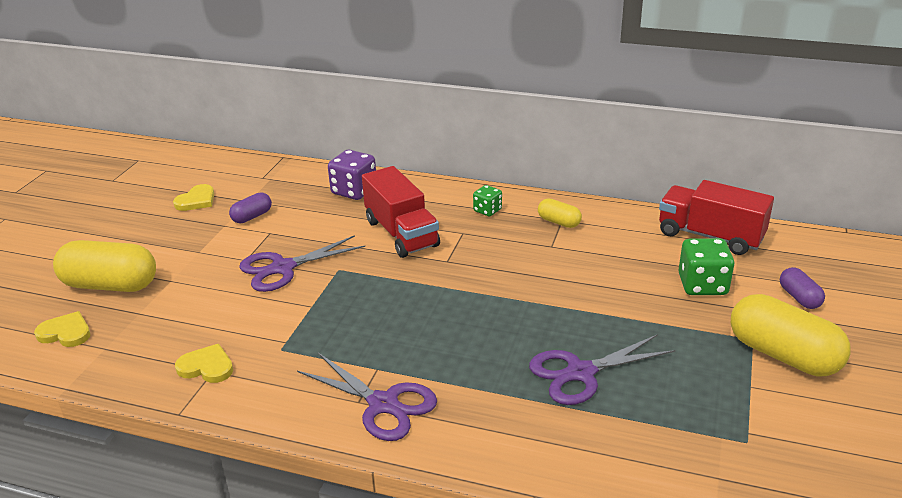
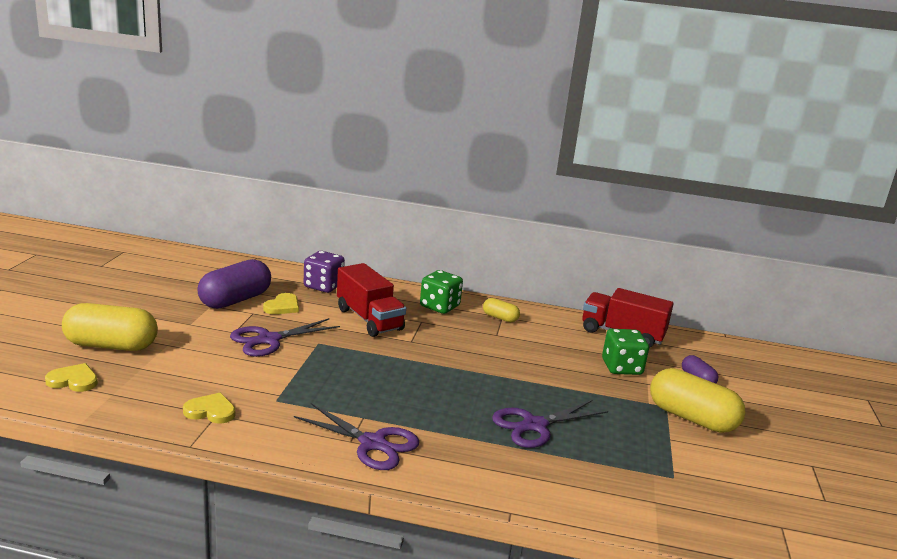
camera: 10 degrees left, 10 degrees down
(196, 200) = (182, 285): yellow heart -> yellow heart (282, 306)
(252, 216) = (235, 300): purple capsule -> purple capsule, size x1.99
(487, 210) = (439, 306): green dice -> green dice, size x1.70

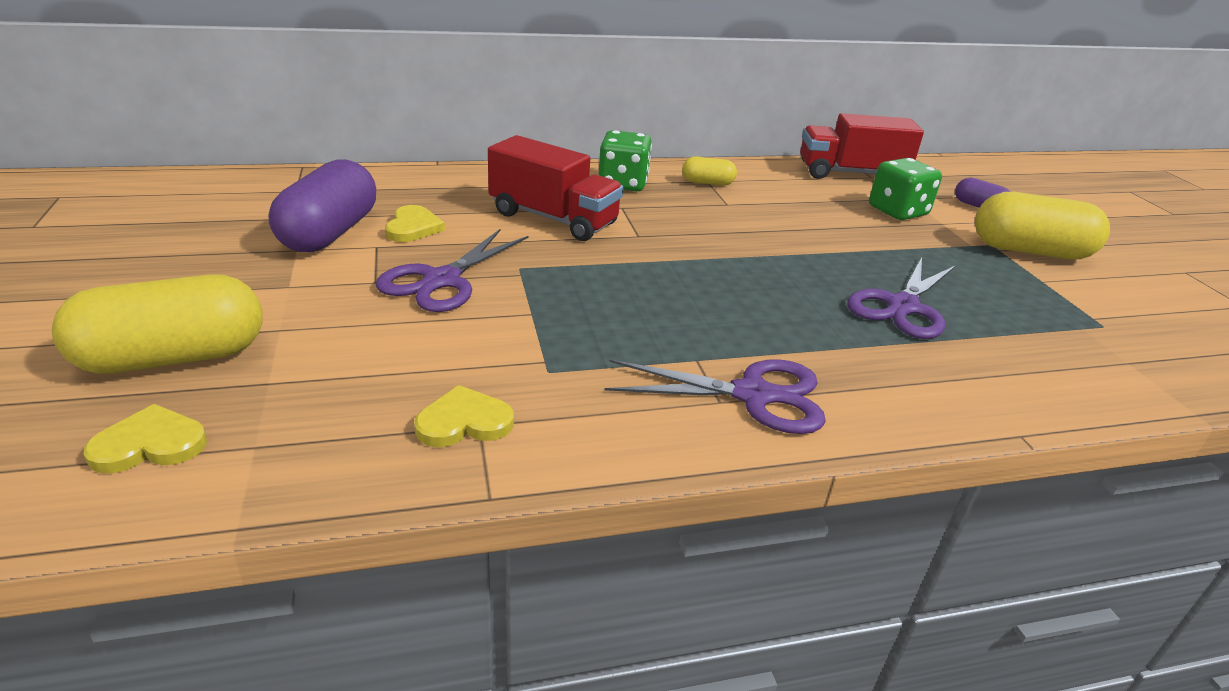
camera: 25 degrees left, 10 degrees up
(323, 286) = (443, 187): purple dice -> none

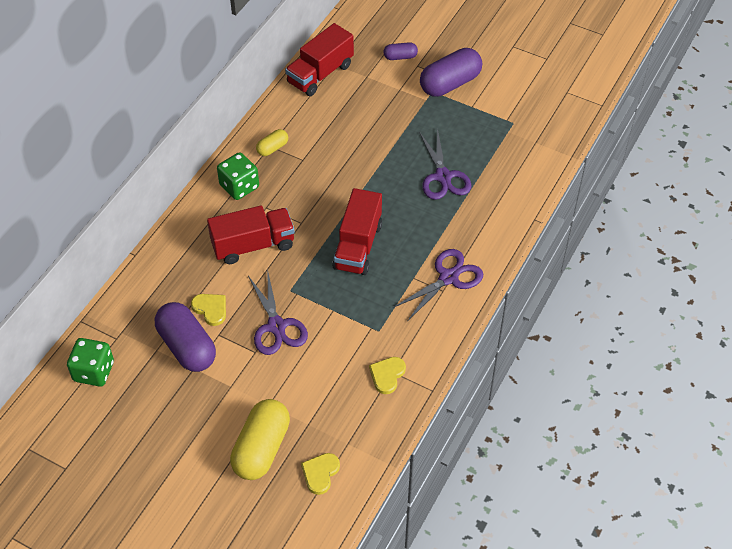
camera: 45 degrees left, 20 degrees up
(671, 288) = (358, 246): none -> red truck
(897, 211) = (374, 96): green dice -> green dice (94, 371)
(1030, 251) = (450, 84): yellow capsule -> purple capsule

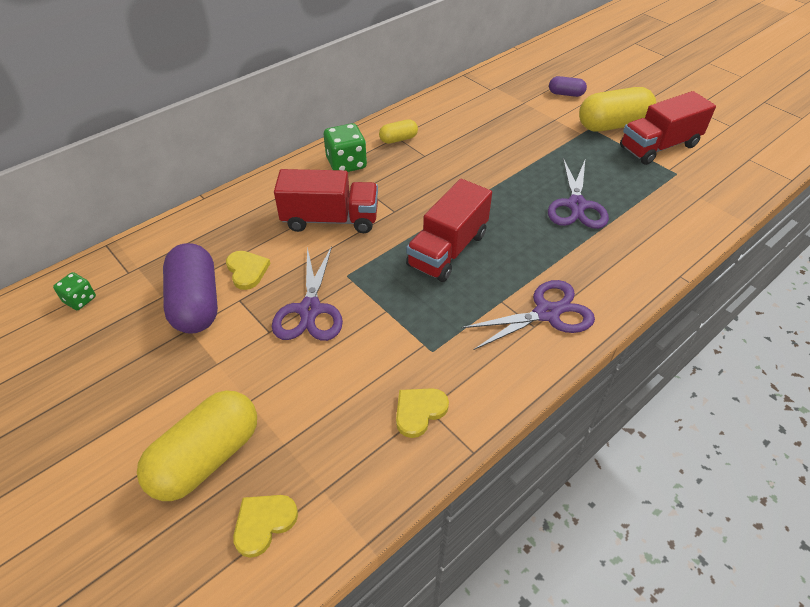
camera: 20 degrees right, 5 degrees down
(94, 371) = (80, 300): green dice -> green dice, size x0.59
(320, 74) = (477, 91): red truck -> red truck (659, 146)
(450, 84) = (612, 125): purple capsule -> yellow capsule

